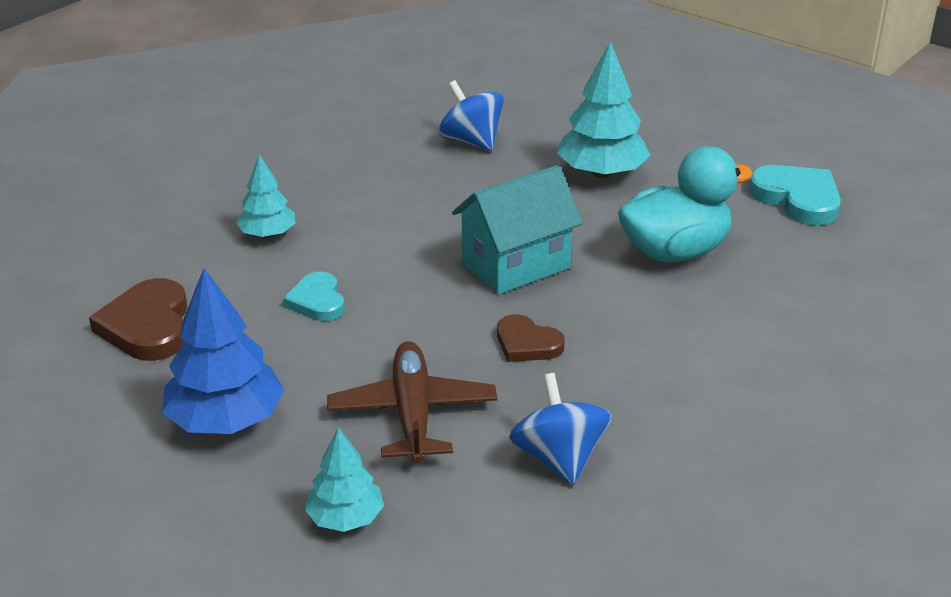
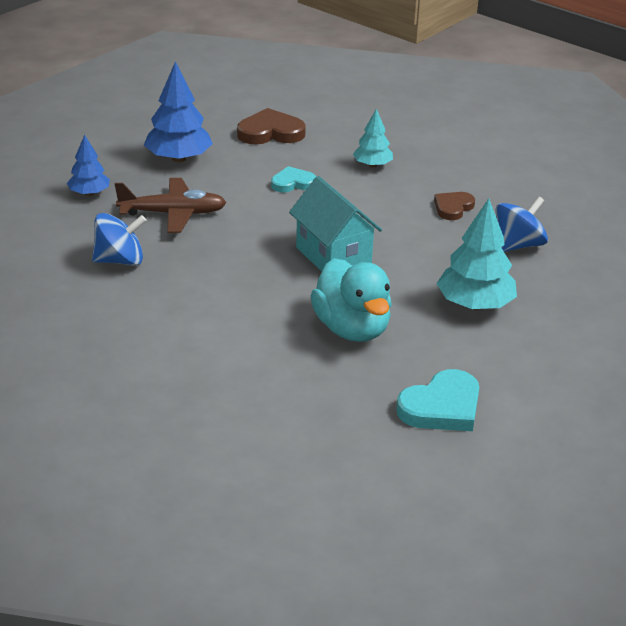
camera: 90 degrees right, 0 degrees up
(345, 518) = (89, 193): turquoise tree -> blue tree
(527, 343) = (238, 256): brown heart -> brown heart (453, 208)

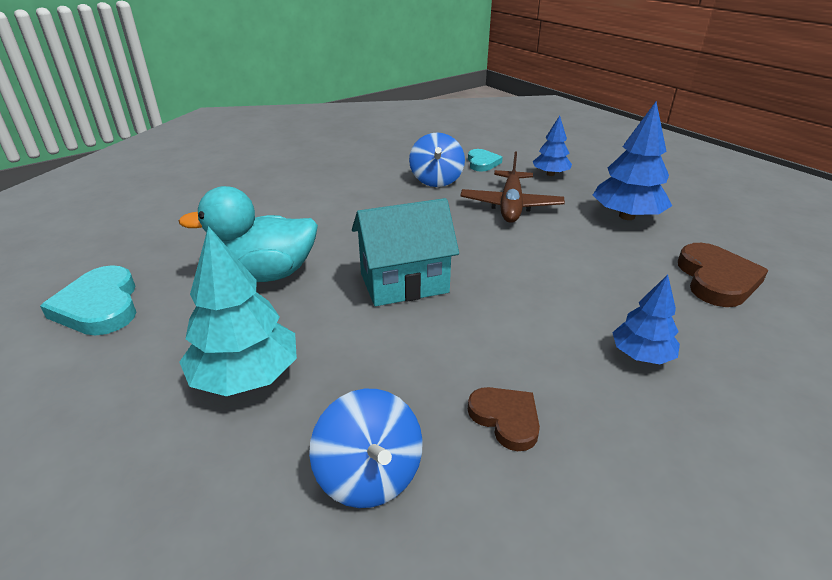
camera: 105 degrees right, 0 degrees up
(293, 183) = (578, 279): turquoise heart -> turquoise heart (482, 163)
(372, 165) = (641, 355): turquoise tree -> blue tree

